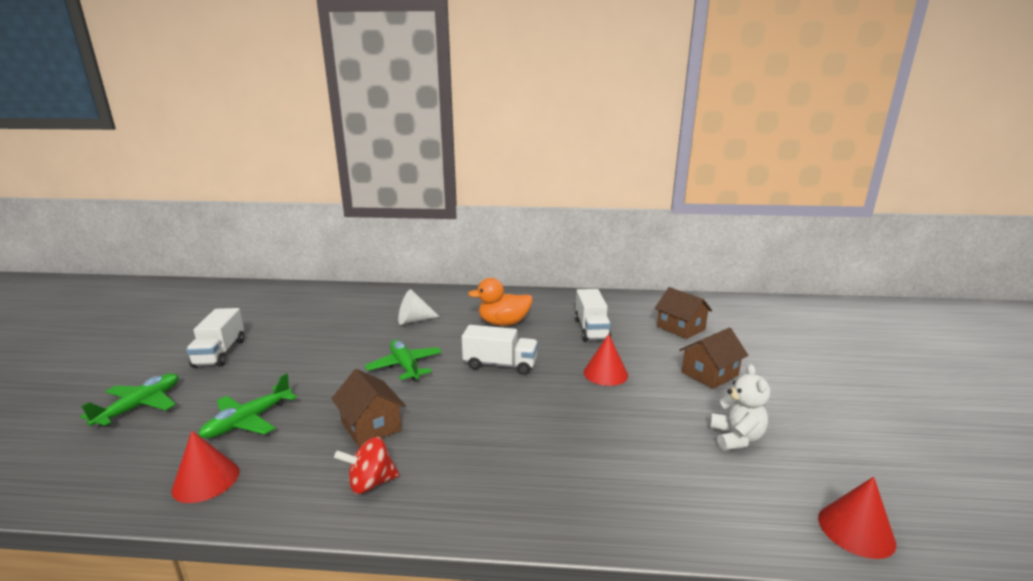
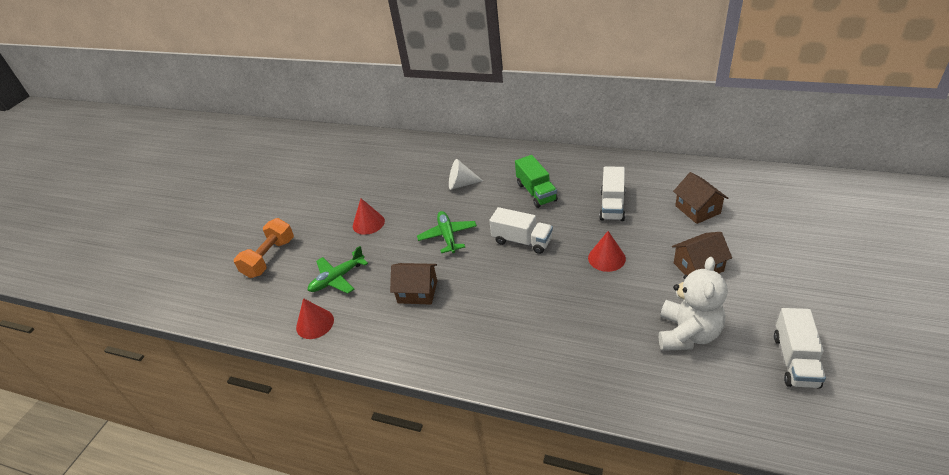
camera: 20 degrees right, 20 degrees up
(140, 406) = (269, 258): green plane -> orange dumbbell
(220, 353) = (315, 211): white truck -> white truck (795, 360)
(370, 483) = (413, 339): red spinning top -> none
(371, 426) = (417, 292): brown house -> brown house turned 60 degrees counterclockwise
(503, 323) = (536, 192): orange duck -> green truck
(736, 438) = (687, 334): white teddy bear -> white teddy bear, size x1.53
(856, 530) = (736, 421): red cone -> red cone (368, 223)

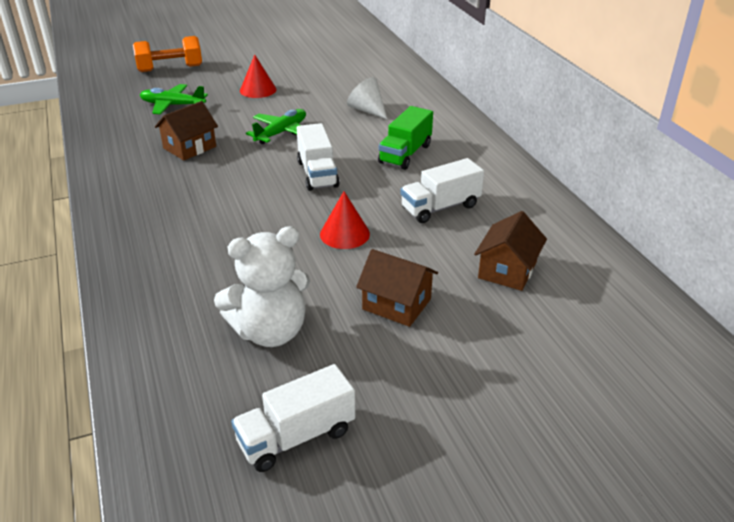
camera: 45 degrees right, 5 degrees down
(315, 323) = (110, 118): red cone -> none
(417, 292) = (189, 147): brown house -> brown house turned 75 degrees clockwise

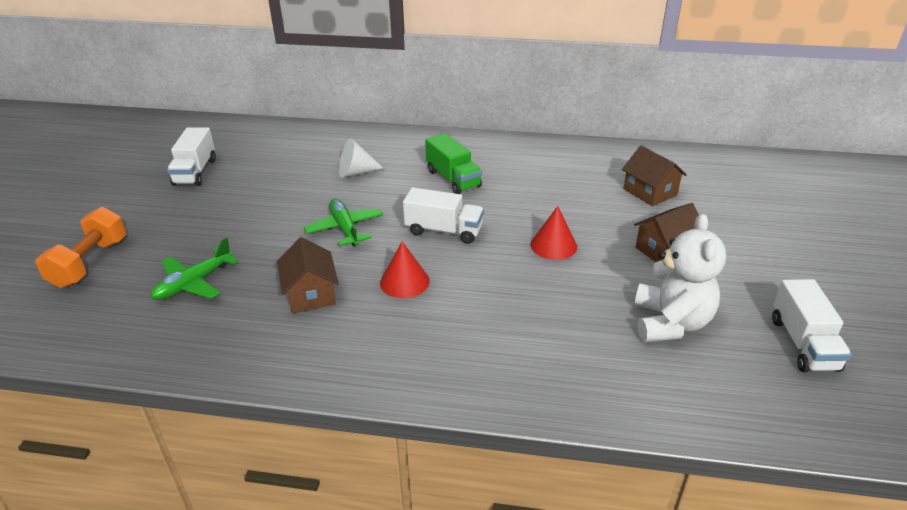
camera: 60 degrees left, 0 degrees up
(258, 90) = (234, 218): red cone -> red cone (404, 281)
(440, 207) = (549, 190): white truck -> white truck (195, 172)

